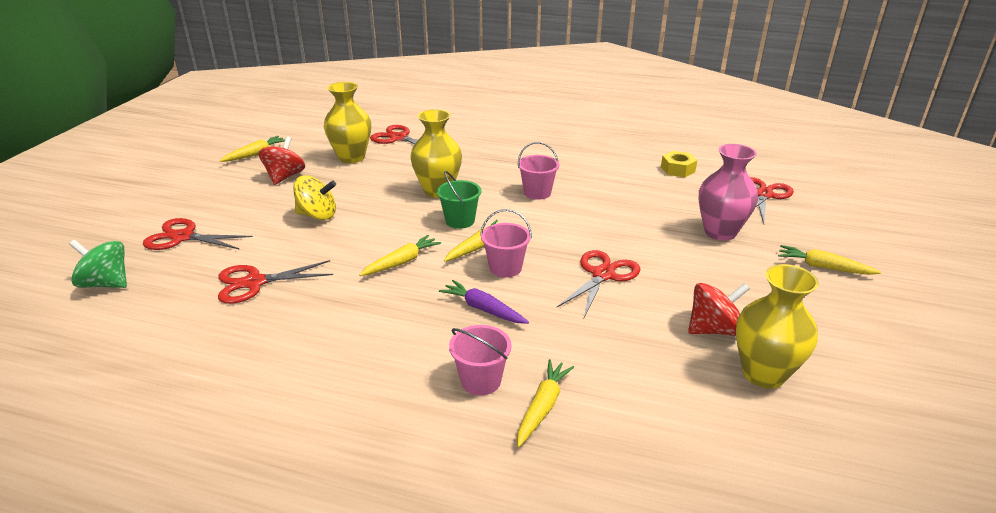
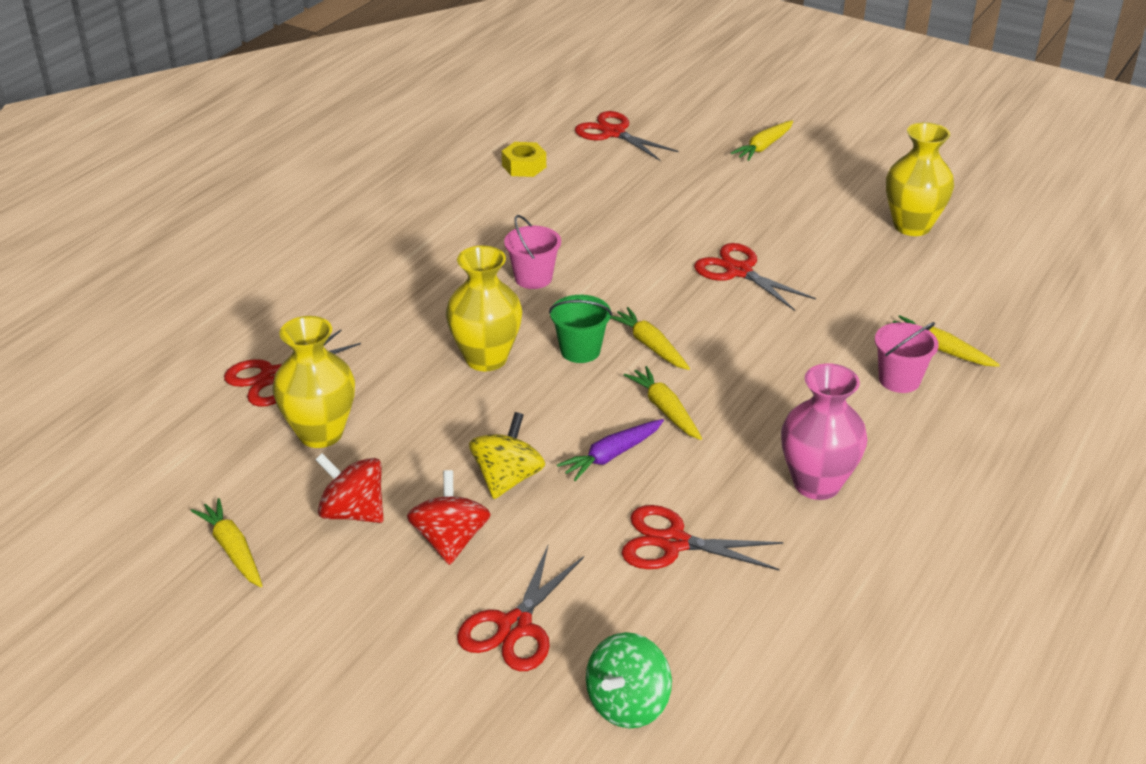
camera: 75 degrees left, 5 degrees up
(254, 283) = (673, 542): red scissors -> red scissors turned 105 degrees clockwise
(483, 309) = (781, 361): purple carrot -> purple carrot (611, 455)
(505, 268) = (704, 333): pink bucket -> none
(713, 329) = (846, 232): red spinning top -> red spinning top (450, 540)
(720, 232) = (680, 181): pink vase -> pink vase (817, 484)

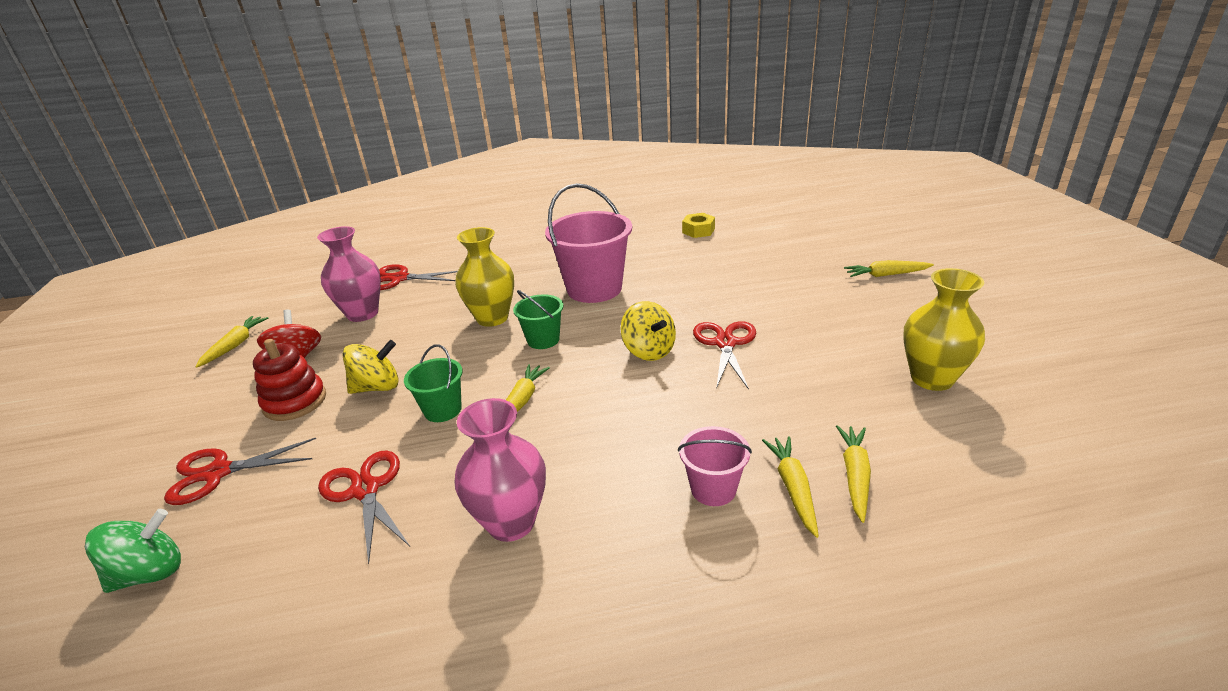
camera: 50 degrees right, 5 degrees down
(320, 433) = (362, 314): yellow vase -> pink vase
(450, 540) = (295, 402): red spinning top -> red stacking toy
(533, 278) = (594, 289): pink bucket -> pink bucket, size x1.91
(611, 455) = (443, 410): purple carrot -> green bucket
(613, 133) = (786, 231): red scissors -> none
(627, 704) = (150, 573): green spinning top -> green spinning top turned 150 degrees clockwise
(650, 345) = (585, 359): yellow carrot -> yellow carrot (855, 475)
(690, 310) = (649, 350): none -> yellow spinning top

